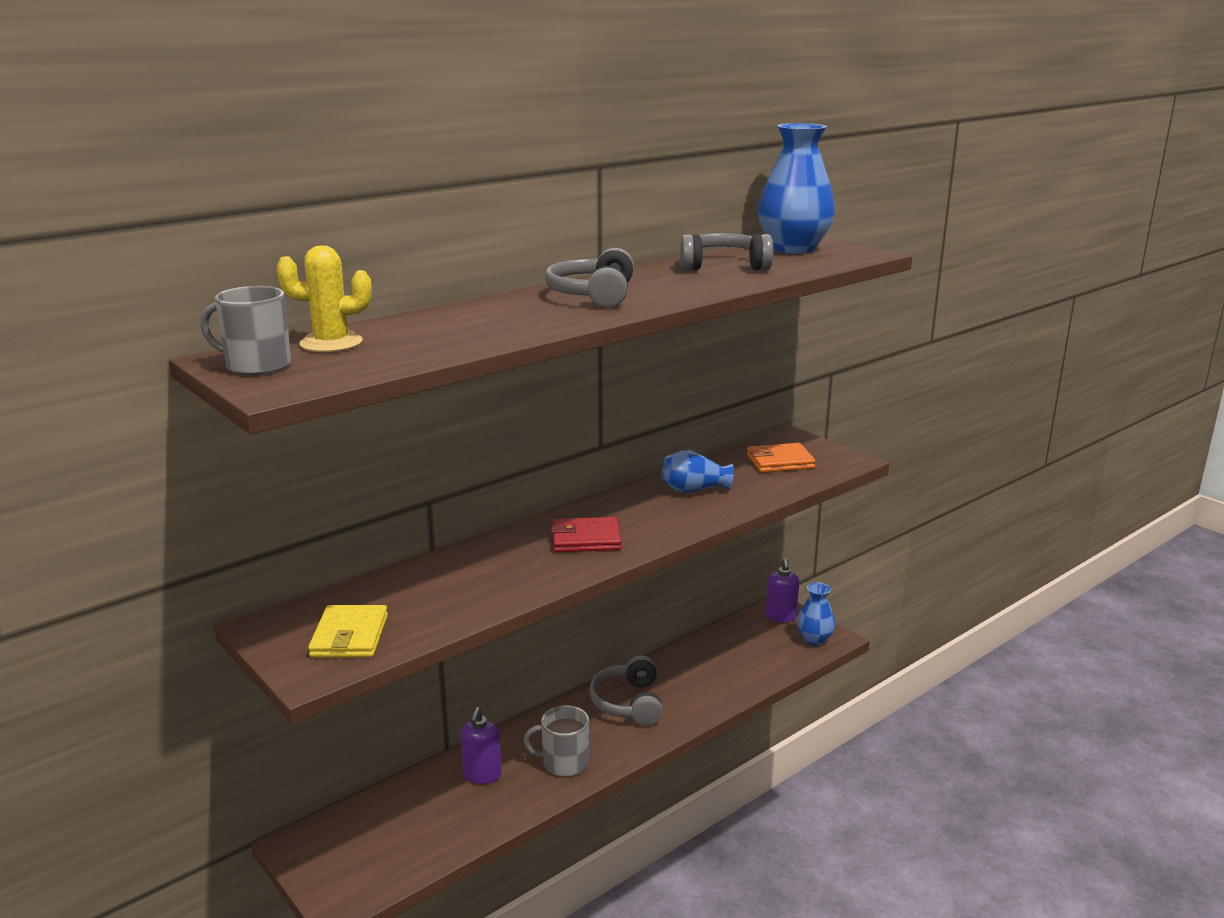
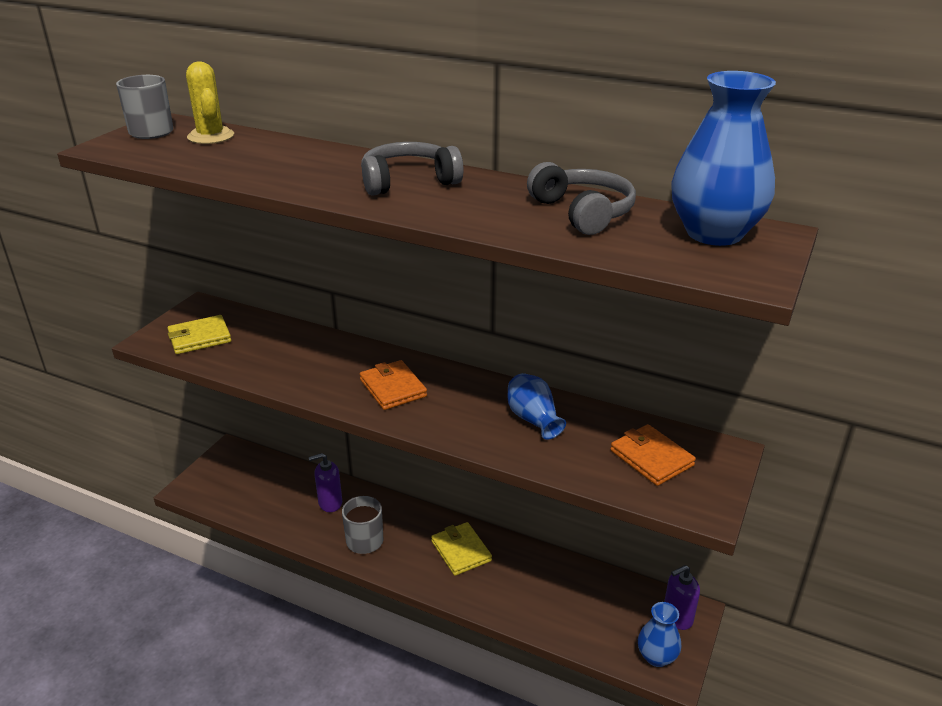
camera: 65 degrees right, 10 degrees up
(586, 539) = (393, 388): red wallet -> orange wallet
(628, 703) = (461, 551): grey headphones -> yellow wallet

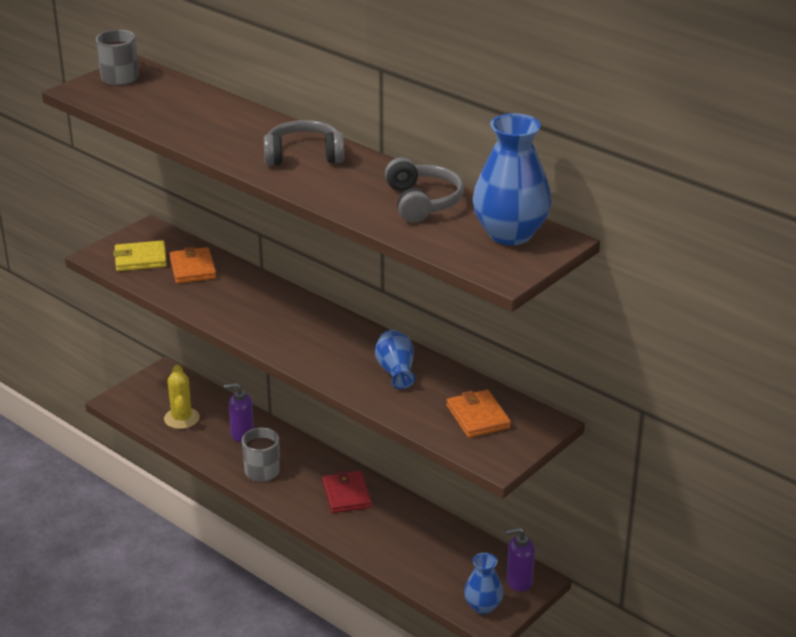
camera: 15 degrees right, 0 degrees up
(211, 136) = (166, 88): yellow cactus -> yellow cactus (181, 418)
(393, 388) = (289, 327): orange wallet -> orange wallet (193, 268)
(461, 551) = (346, 494): yellow wallet -> red wallet

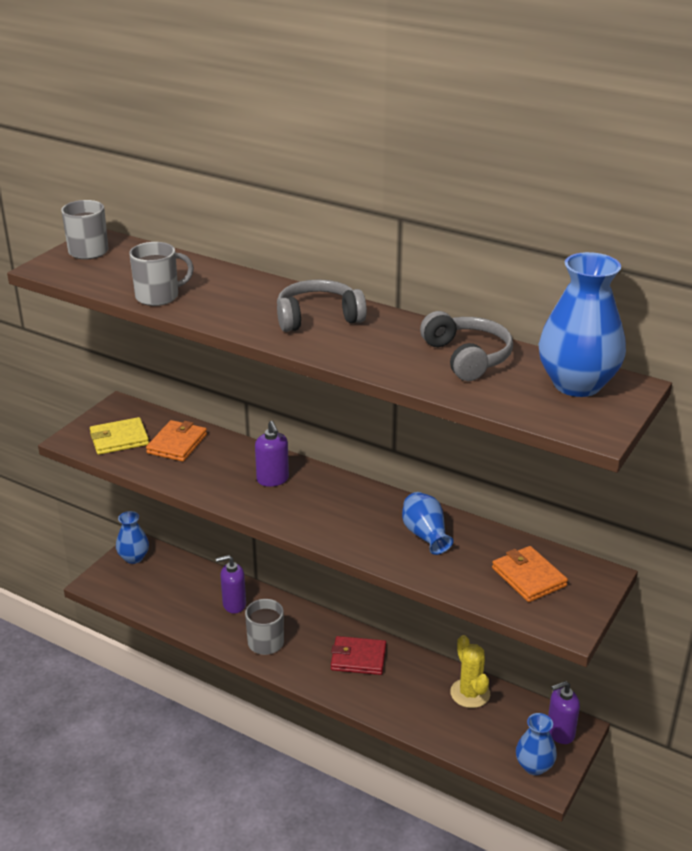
camera: 10 degrees left, 0 degrees up
(158, 382) = (134, 557): none -> blue vase
(168, 125) = (158, 296): none -> grey mug
(181, 418) = (168, 594): yellow cactus -> yellow cactus (470, 693)
(193, 268) = (177, 444): orange wallet -> orange wallet turned 45 degrees clockwise
(271, 309) = (273, 479): none -> purple soap dispenser
(346, 494) = (358, 658): red wallet -> red wallet turned 60 degrees counterclockwise

